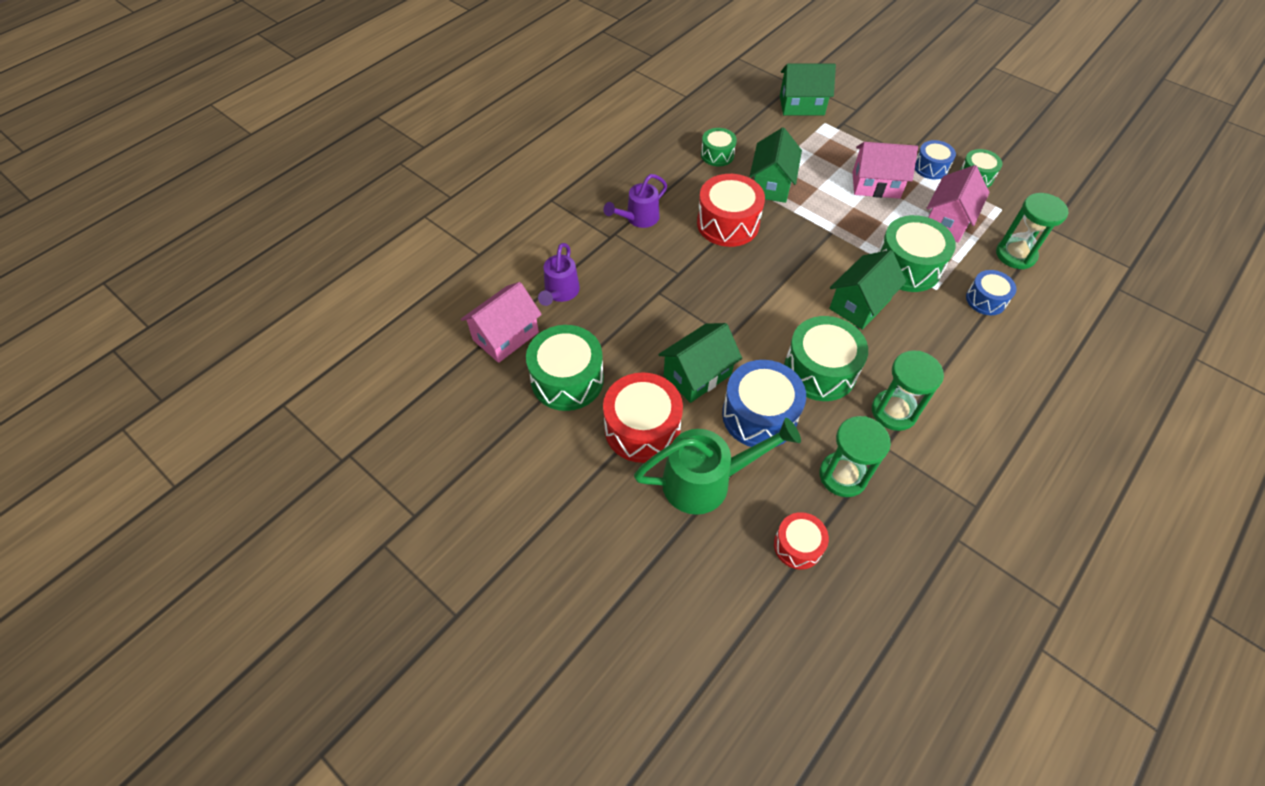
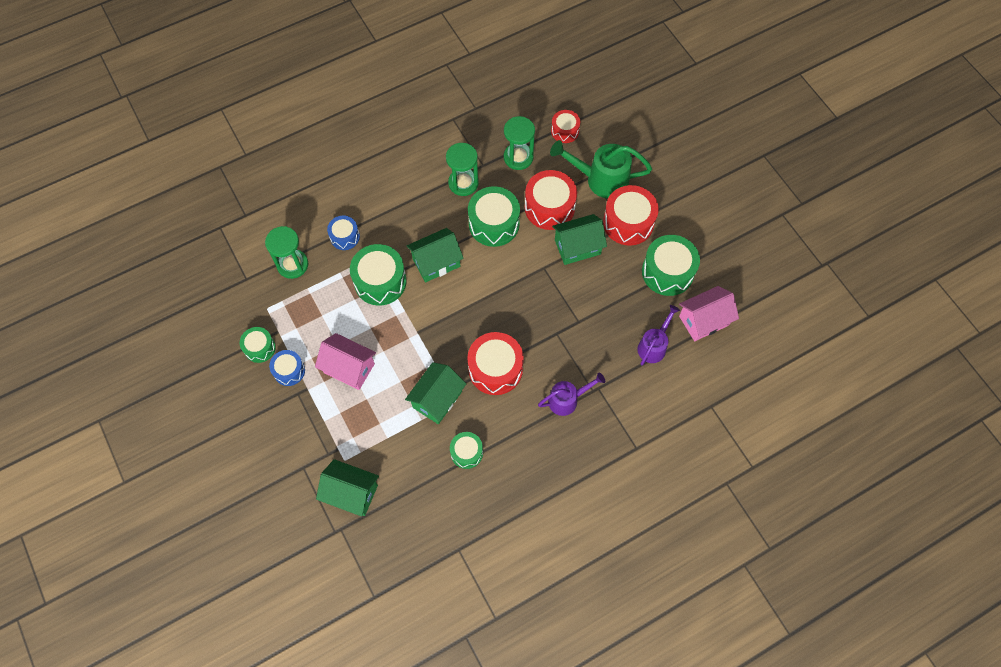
camera: 160 degrees left, 10 degrees up
(759, 415) = (549, 207): blue drum -> red drum
(947, 221) = (319, 311): pink house -> none

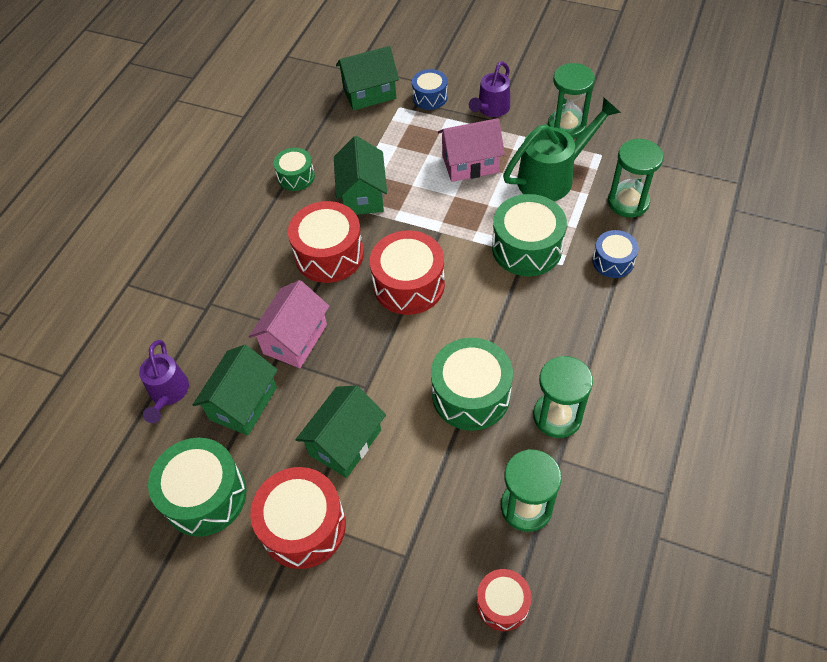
camera: 145 degrees right, 10 degrees down
(260, 348) = (566, 126): green drum -> green hourglass
(289, 371) = (519, 128): blue drum -> blue drum (430, 97)
(436, 262) = (490, 306): green house -> green house (243, 403)
(549, 207) = (423, 467): red drum -> red drum (409, 285)
(567, 400) = (231, 277): purple watering can -> purple watering can (491, 109)
(601, 179) = (388, 564): green watering can -> green watering can (552, 177)
(703, 320) = (121, 466): pink house -> pink house (295, 339)

